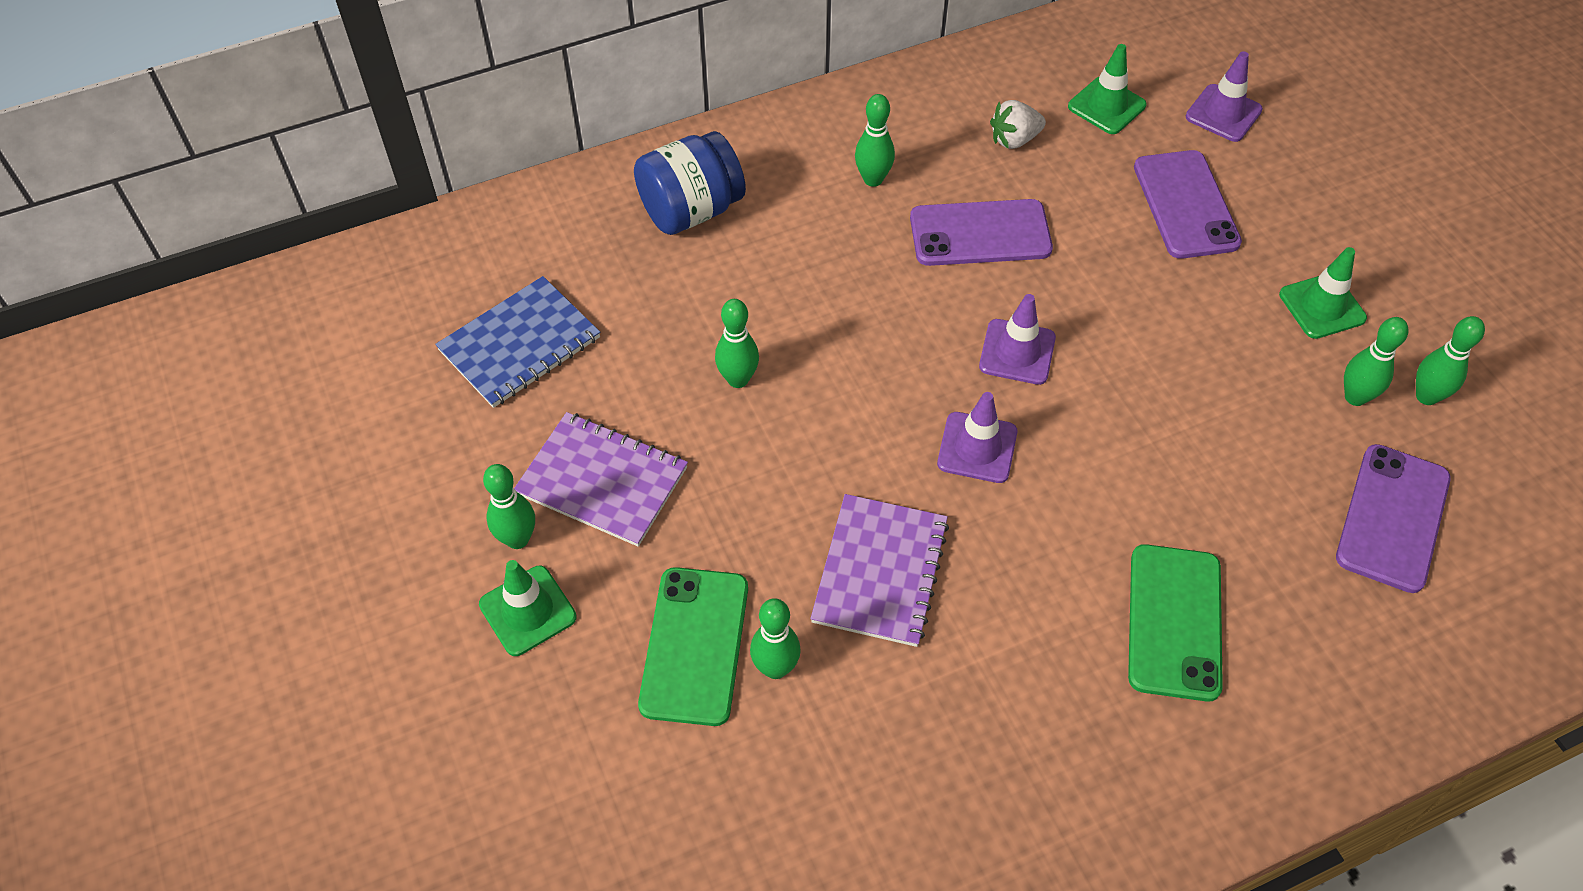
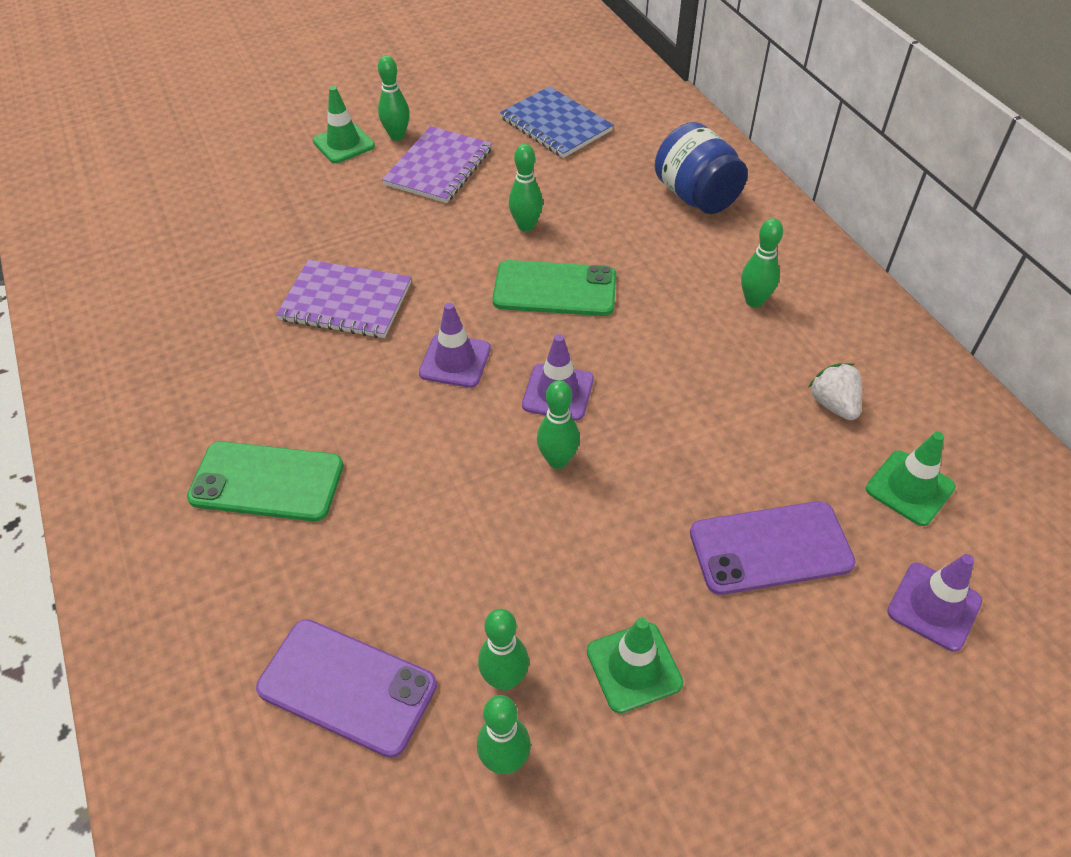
camera: 90 degrees right, 5 degrees down
(694, 645) = (304, 213): green phone -> green phone (555, 289)
(775, 668) = (279, 250): green bowling pin -> green bowling pin (557, 460)
(980, 234) = (699, 372): purple phone -> none

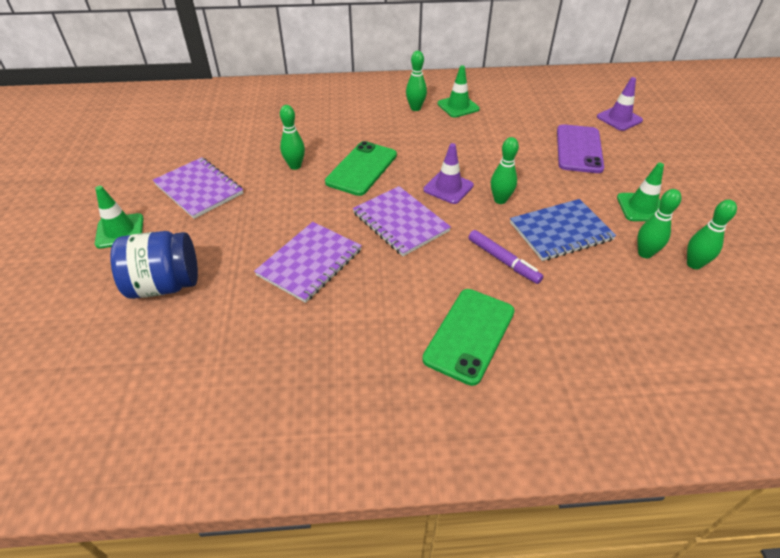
camera: 70 degrees left, 5 degrees down
(347, 686) = (644, 320): purple phone -> none
(397, 136) = (140, 201): green bowling pin -> none
(417, 490) = (503, 261): none -> purple marker
(455, 361) = (400, 222): purple traffic cone -> purple notebook
(555, 125) = (204, 131): blue notebook -> blue notebook (561, 231)
(696, 196) = (320, 102): blue jar -> blue jar (165, 285)
(833, 404) = (497, 108): white strawberry -> none
(909, 488) = (554, 104): green traffic cone -> green traffic cone (458, 106)

